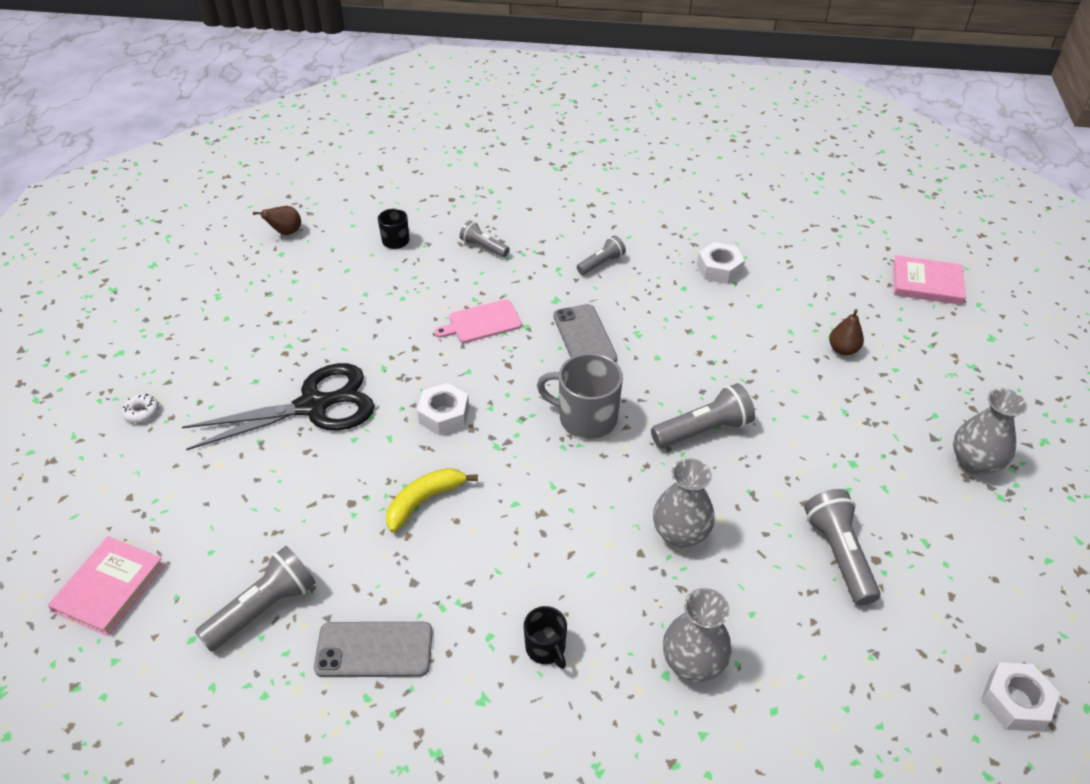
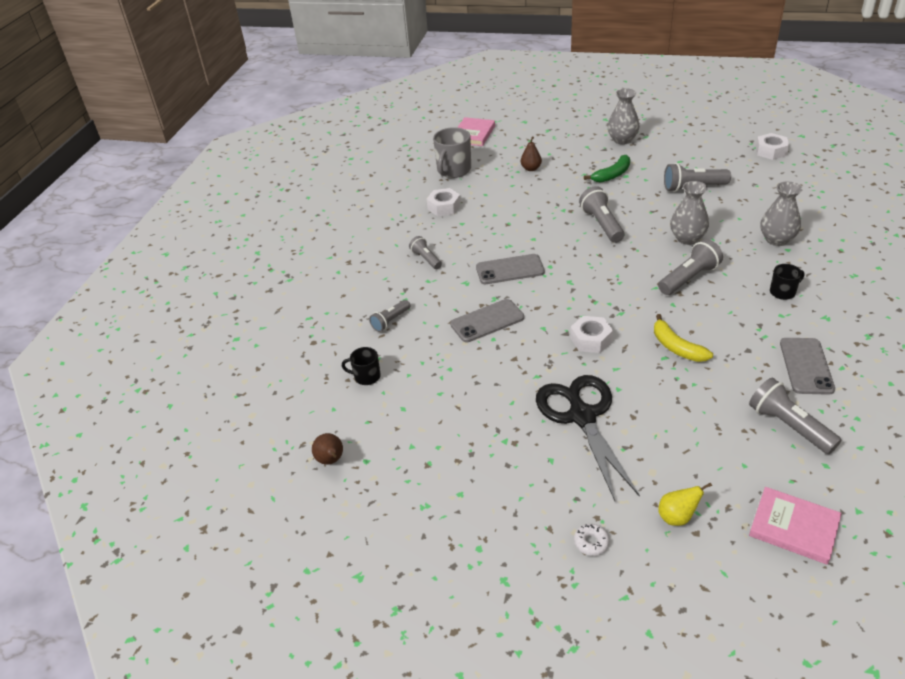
camera: 80 degrees left, 5 degrees down
(153, 482) = (677, 517): none -> yellow pear
(482, 322) = (487, 321): pink cutting board -> grey phone
(576, 527) = (689, 278): none -> grey flashlight
(586, 418) = (592, 271): grey mug -> grey mug (453, 170)
(850, 446) = (612, 175): none -> green banana

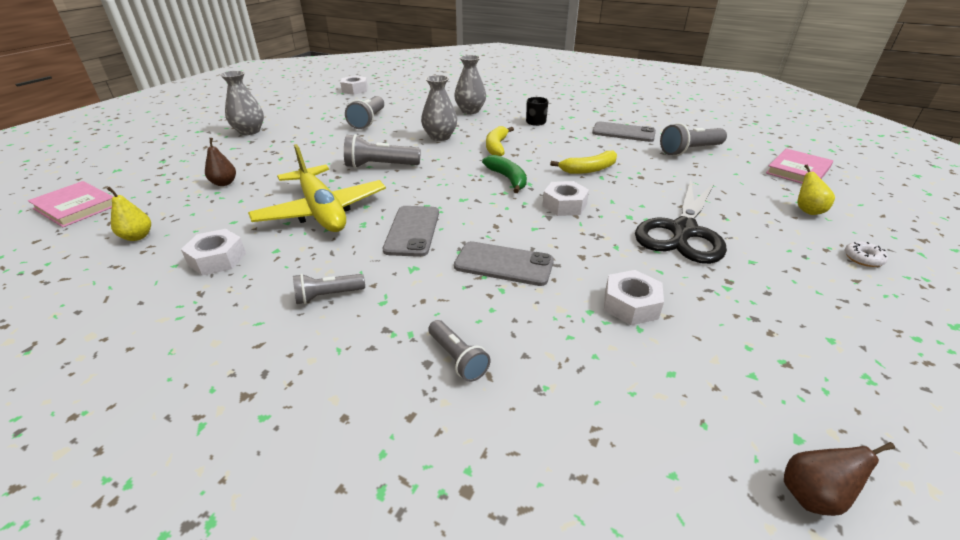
camera: 80 degrees left, 5 degrees down
(366, 376) = (591, 410): black mug -> none
(453, 170) = (137, 237): grey mug -> yellow pear
(463, 388) = (630, 305): none -> white nut
(487, 321) = (504, 264): grey phone -> grey phone turned 60 degrees counterclockwise
(516, 222) = (322, 211): none -> yellow plane
(582, 416) = (683, 231): black scissors -> black scissors turned 60 degrees counterclockwise
(612, 175) = (302, 146): green banana -> green banana (507, 179)
(689, 278) = (496, 147): grey flashlight -> yellow banana

